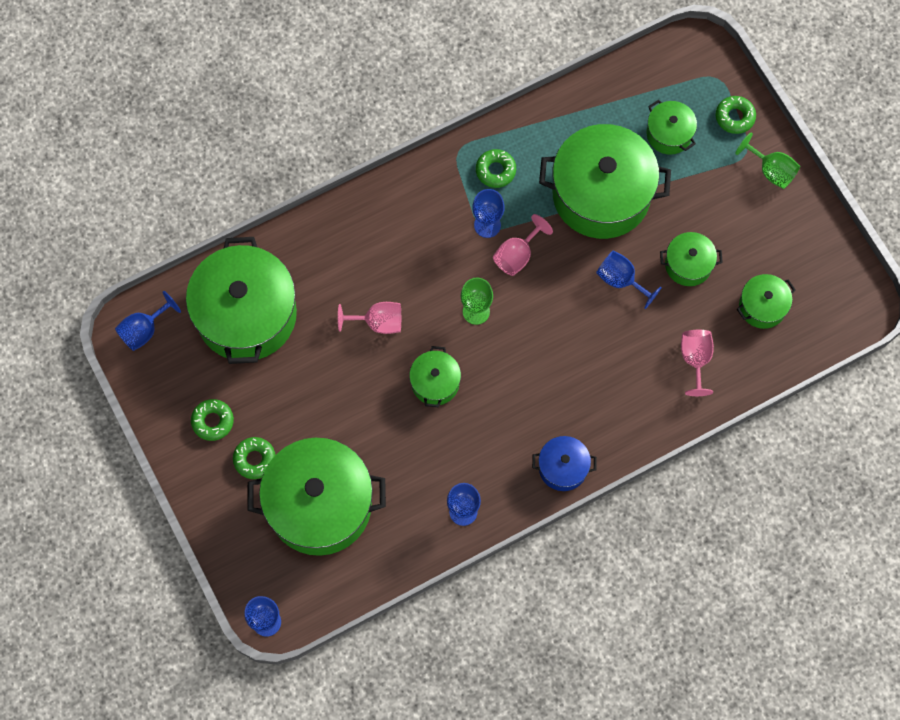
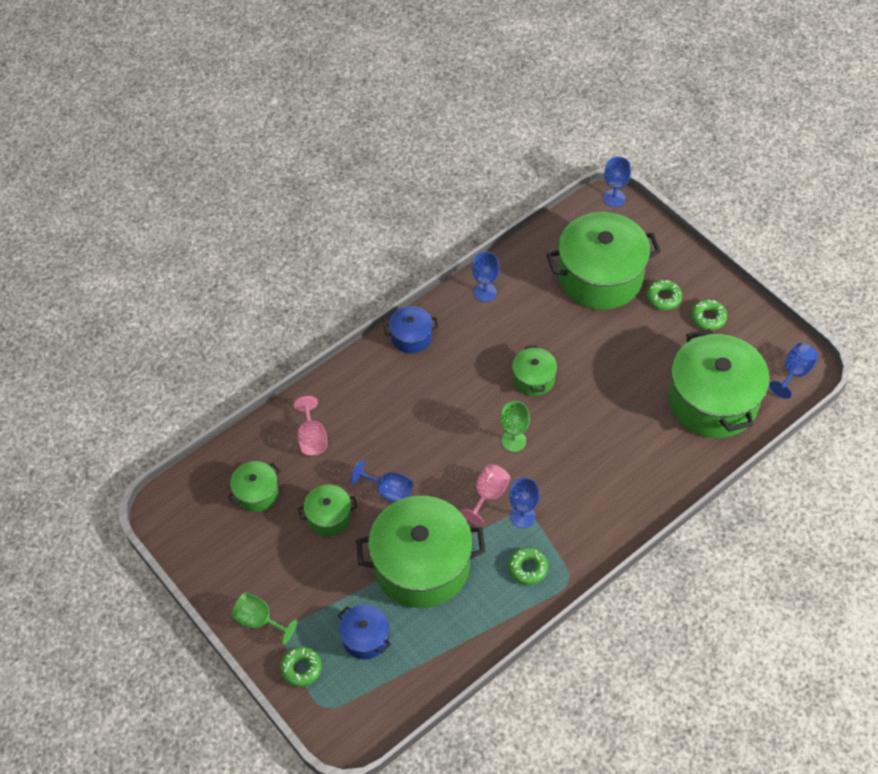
camera: 170 degrees right, 15 degrees down
(378, 322) = (596, 416): pink goblet -> none
(669, 134) = (365, 638): green pot -> blue pot

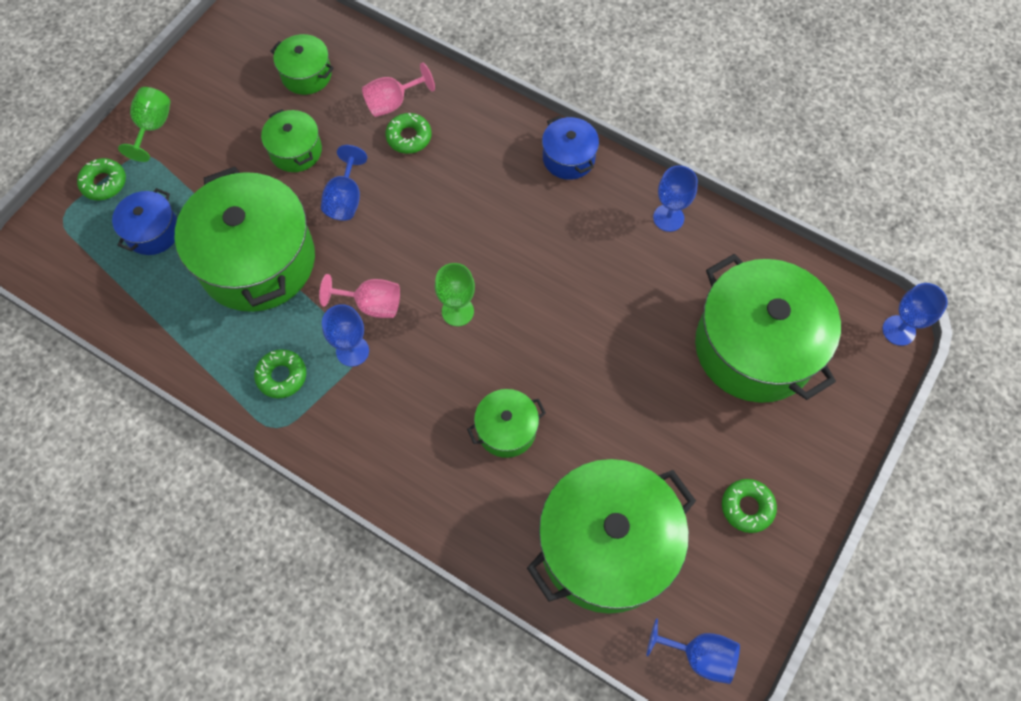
camera: 70 degrees right, 10 degrees up
(533, 379) = (558, 309): green pot -> green pot (506, 429)
(663, 298) = (755, 438): green donut -> green donut (409, 137)

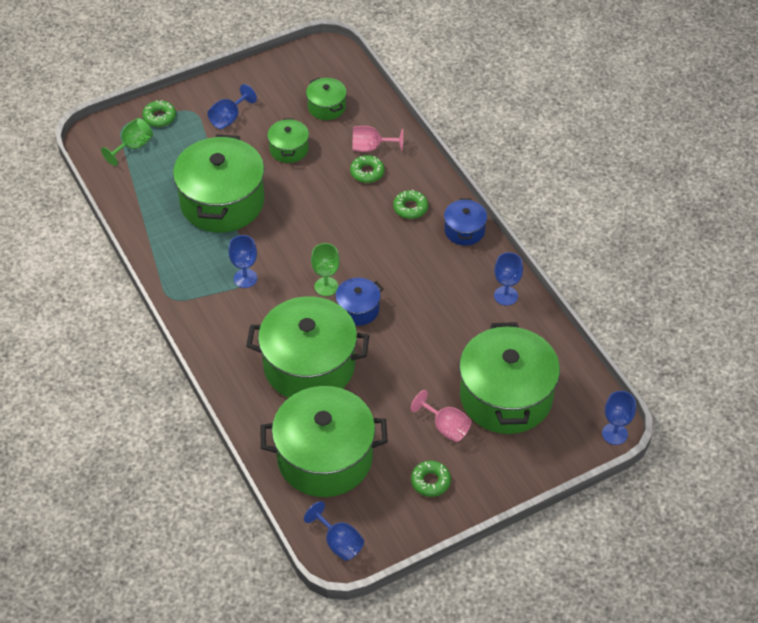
camera: 30 degrees right, 15 degrees down
(153, 127) = (209, 97): green goblet -> green goblet (133, 146)
(153, 232) = (170, 157): blue pot -> blue pot (358, 309)
(282, 376) = (193, 272): green donut -> green donut (410, 208)
(345, 199) = (301, 191): blue goblet -> blue goblet (229, 118)
(371, 304) = (275, 258): pink goblet -> pink goblet (446, 427)
(506, 429) = (309, 365): green pot -> green pot, size x2.11

